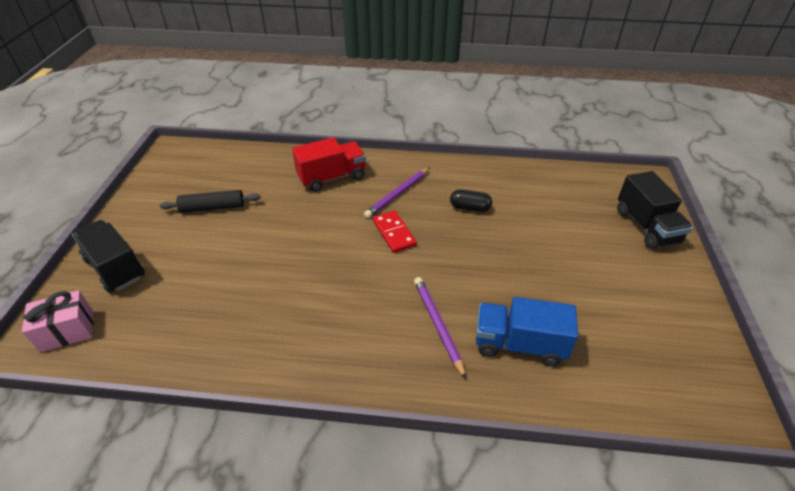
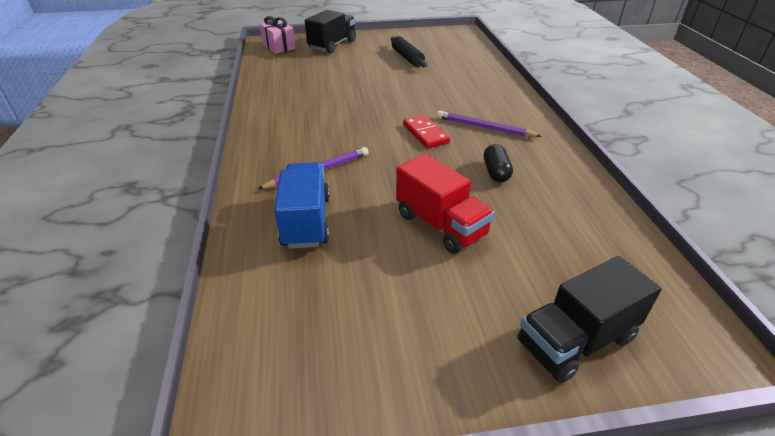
camera: 75 degrees right, 5 degrees down
(332, 177) = (481, 93): red truck -> red truck (440, 225)
(394, 233) = (425, 134): red domino -> red domino turned 75 degrees counterclockwise

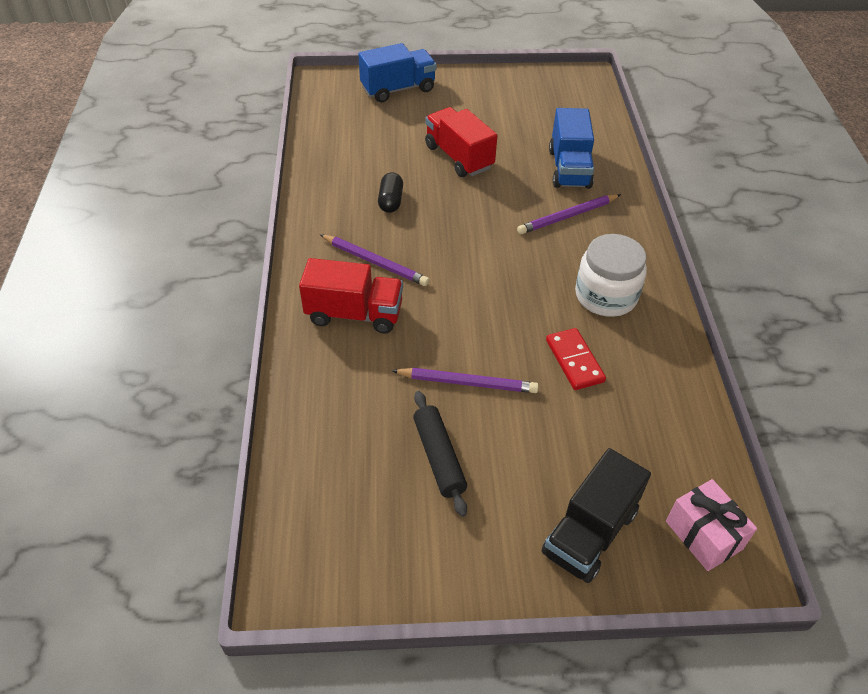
camera: 175 degrees left, 10 degrees up
(298, 120) = (606, 296): none -> white jar
(397, 79) = (467, 383): none -> purple pencil
(425, 134) = (448, 258): red domino -> red domino (574, 361)
(482, 101) = (354, 314): none -> red truck
(576, 340) = (398, 89): black truck -> blue truck

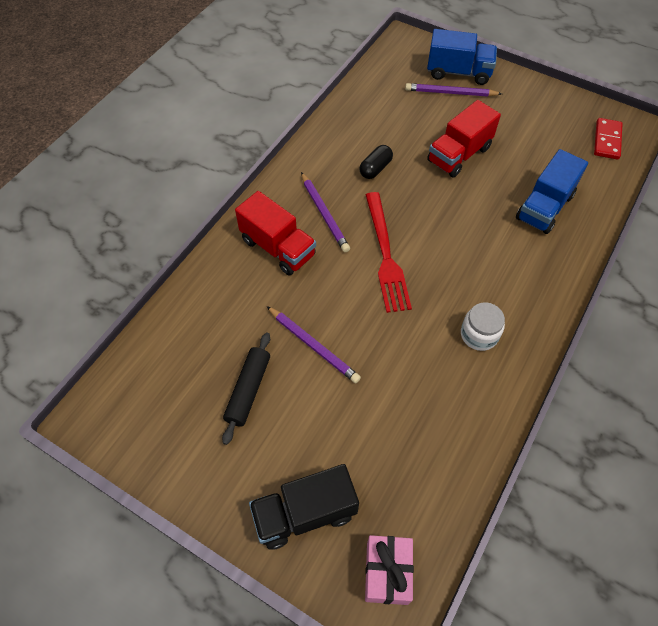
camera: 35 degrees right, 10 degrees up
(459, 157) = (459, 154): red truck -> red truck turned 135 degrees counterclockwise
(466, 270) = (385, 255): none -> red fork
(567, 216) = (506, 249): purple pencil -> purple pencil (450, 93)
(574, 361) = (407, 374): red domino -> red domino (607, 140)
(606, 296) = (479, 334): white jar -> white jar, size x0.66

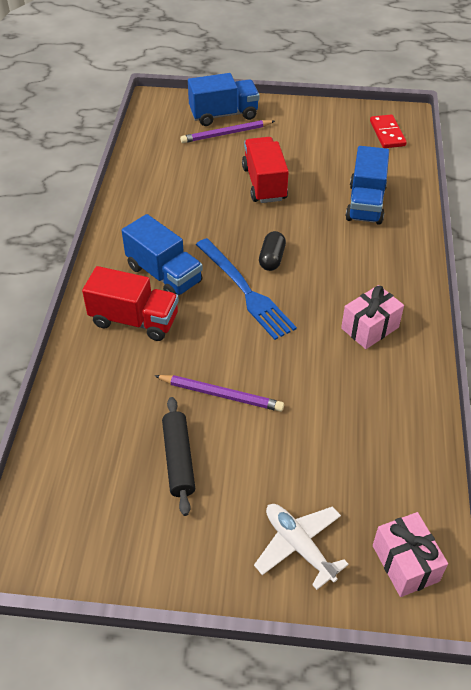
camera: 25 degrees left, 10 degrees down
(305, 513) = (299, 546): black truck -> white plane
(324, 214) = (164, 275): purple pencil -> blue truck
(375, 168) = (192, 219): black capsule -> black capsule (272, 258)
(385, 255) = (245, 290): red fork -> blue fork
(459, 154) = (264, 183): red truck -> red truck turned 150 degrees clockwise
(479, 334) = (369, 328): white jar -> pink gift

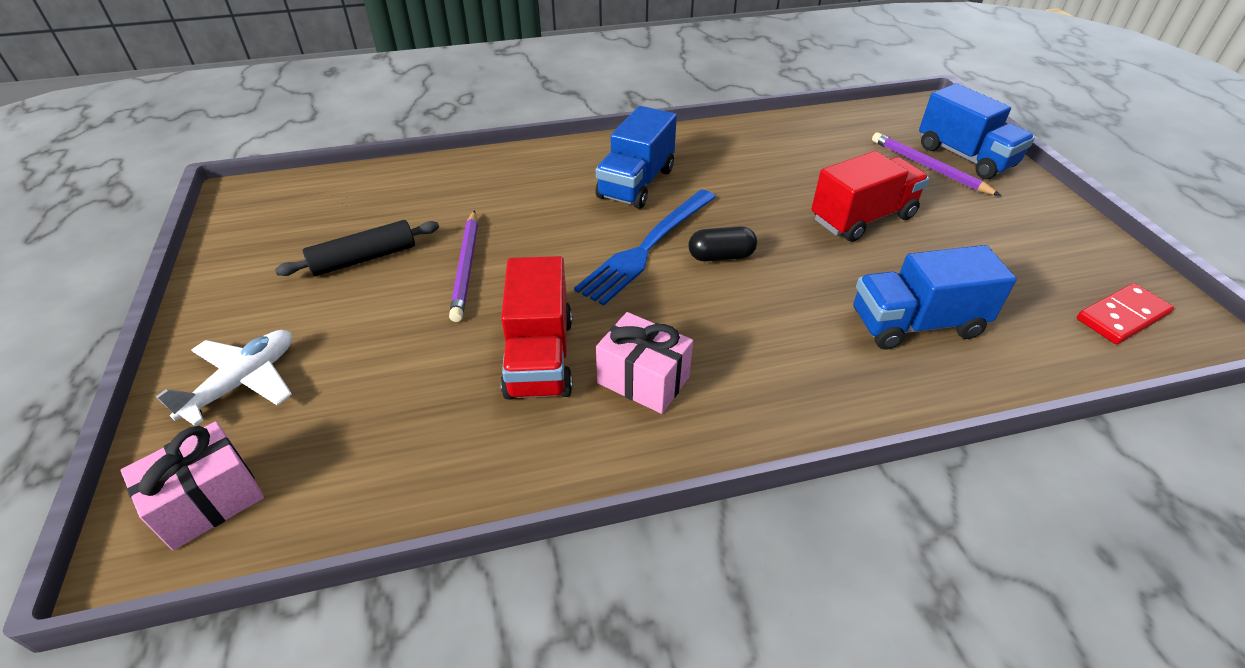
camera: 70 degrees right, 5 degrees down
(134, 320) = (555, 182): red truck -> red truck (539, 357)

